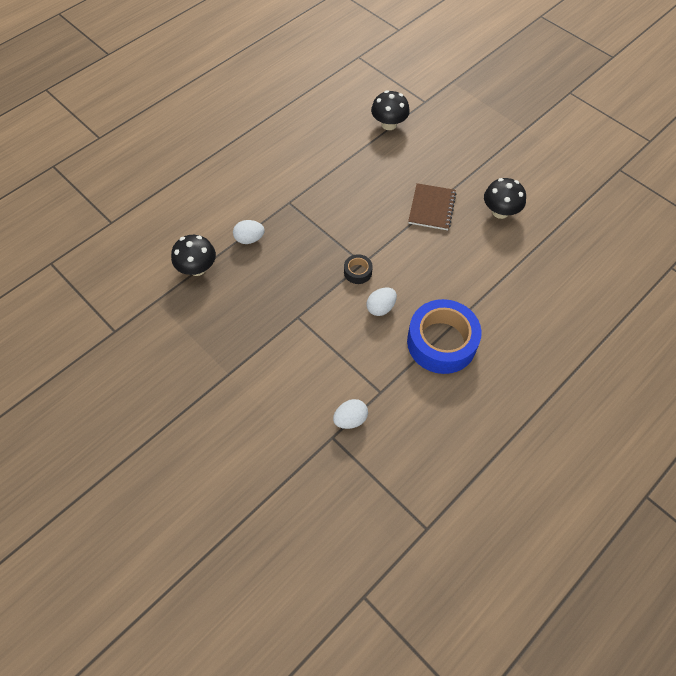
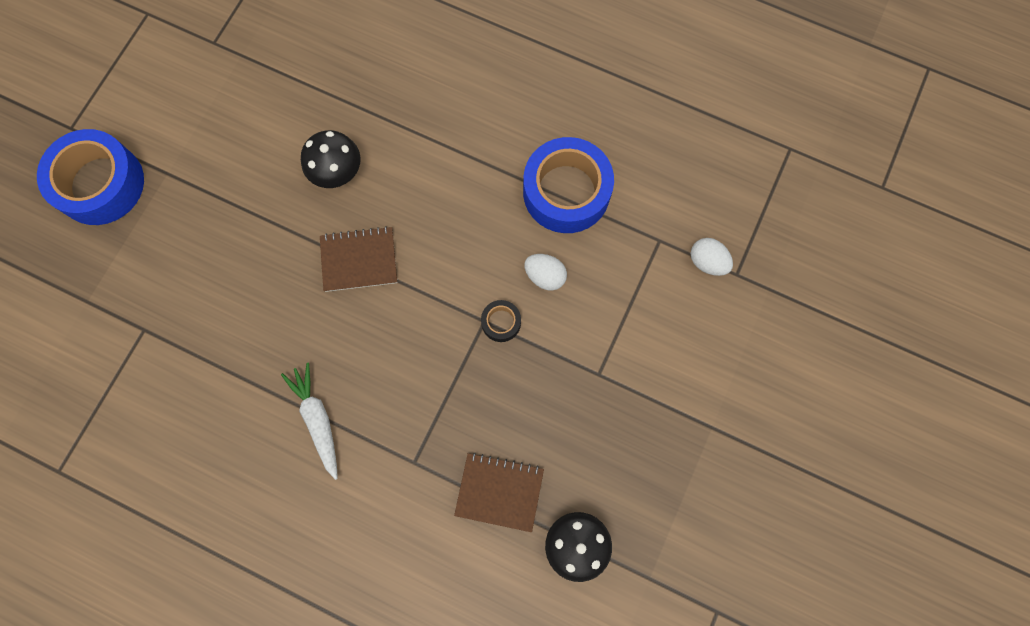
camera: 110 degrees left, 15 degrees up
(249, 239) = (499, 492): white egg -> brown notebook
(336, 164) = (317, 420): none -> white carrot
(389, 124) = (210, 369): black mushroom -> none
(527, 99) = (100, 184): none -> blue tape

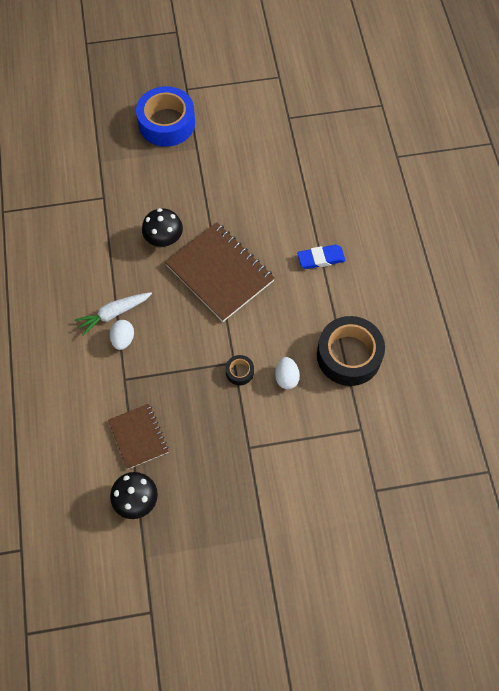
camera: 55 degrees right, 10 degrees down
(317, 420) = (113, 314): white carrot -> white carrot turned 150 degrees counterclockwise
(337, 172) = (262, 227): black mushroom -> black mushroom (164, 239)
(359, 260) = (220, 273): brown notebook -> brown notebook, size x1.72
(427, 137) = (321, 258): none -> blue eraser
(566, 192) = (349, 355): blue tape -> black tape
(707, 262) = (369, 467): white egg -> white egg (123, 339)

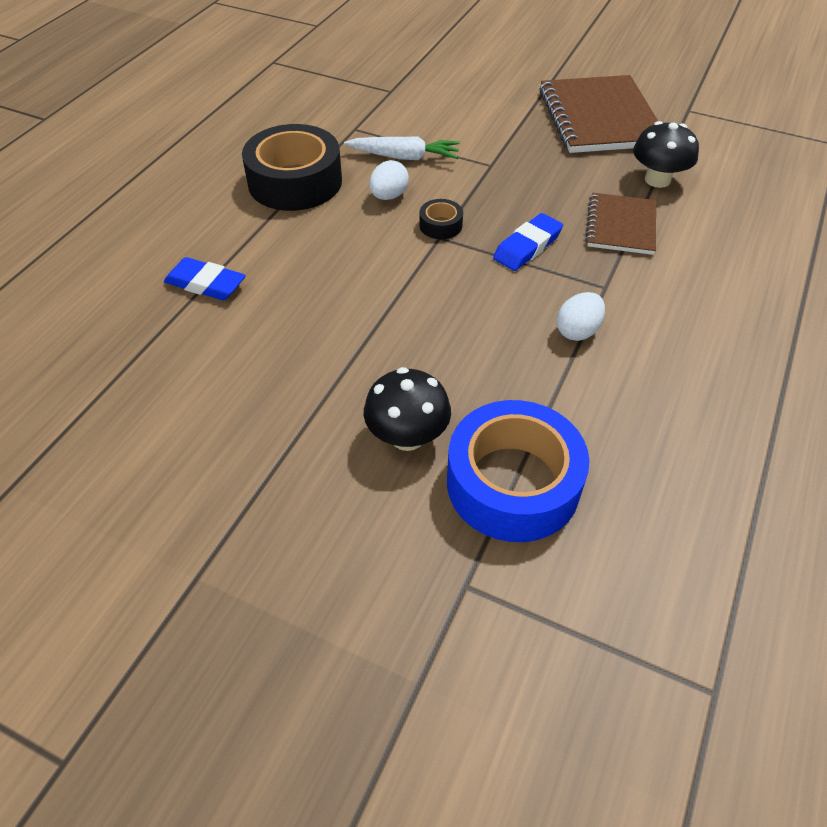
camera: 145 degrees left, 15 degrees down
(113, 314) = (572, 370): white carrot -> white carrot (404, 157)
(166, 123) = (196, 687): blue tape -> blue tape (513, 483)
(181, 384) = (527, 247): none -> blue eraser
(220, 273) = (362, 339): brown notebook -> brown notebook (599, 118)

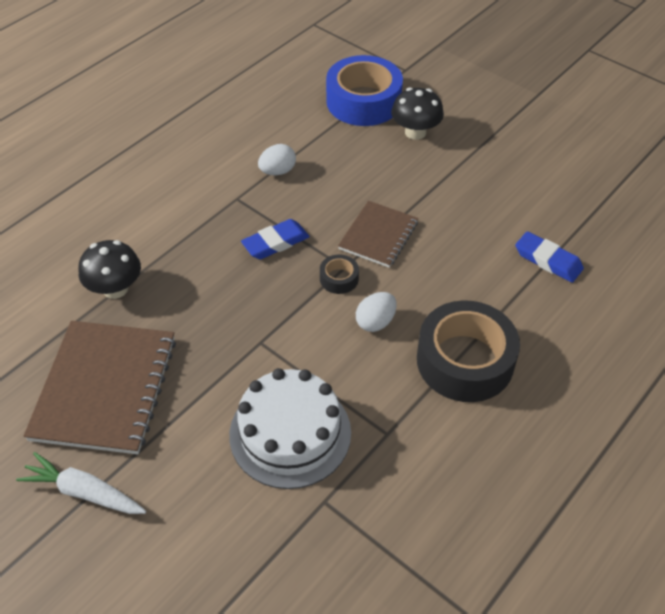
camera: 165 degrees left, 0 degrees up
(404, 157) = (344, 373): white carrot -> white carrot (84, 492)
(433, 117) = (290, 433): none -> white cake
(620, 226) = (186, 247): brown notebook -> brown notebook (378, 236)

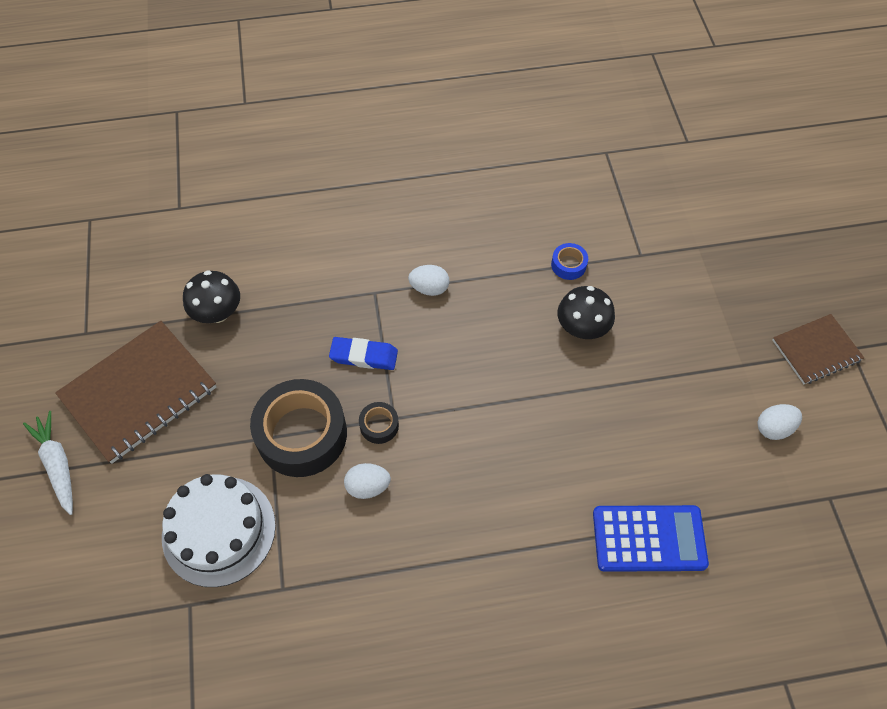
camera: 40 degrees right, 10 degrees up
(363, 101) = (568, 265): blue tape -> blue tape, size x0.43
(378, 236) = (448, 409): brown notebook -> brown notebook (816, 350)
(465, 361) = (400, 577): black tape -> black tape (302, 434)
(548, 260) = (565, 541): blue eraser -> none
(595, 116) = (773, 428): none -> white egg
(595, 223) = (649, 538): none -> blue calculator

